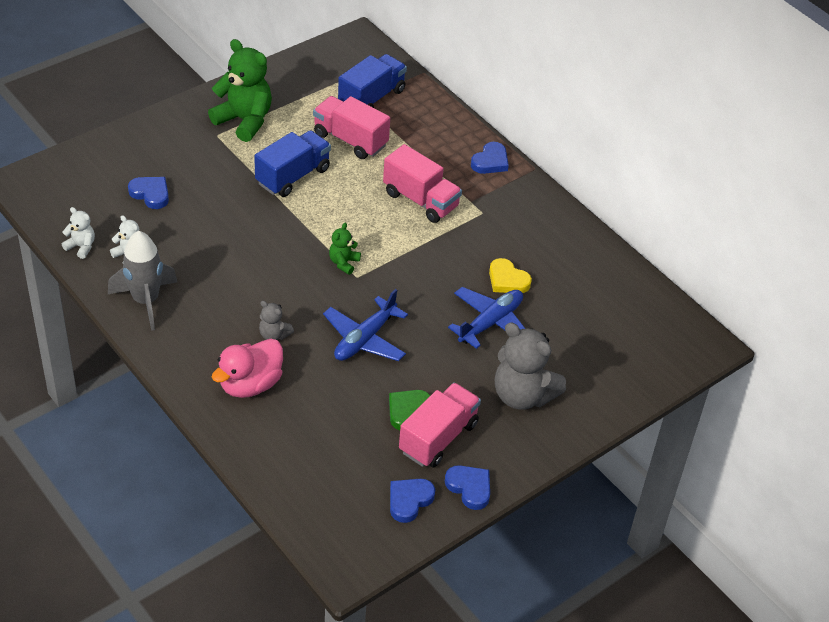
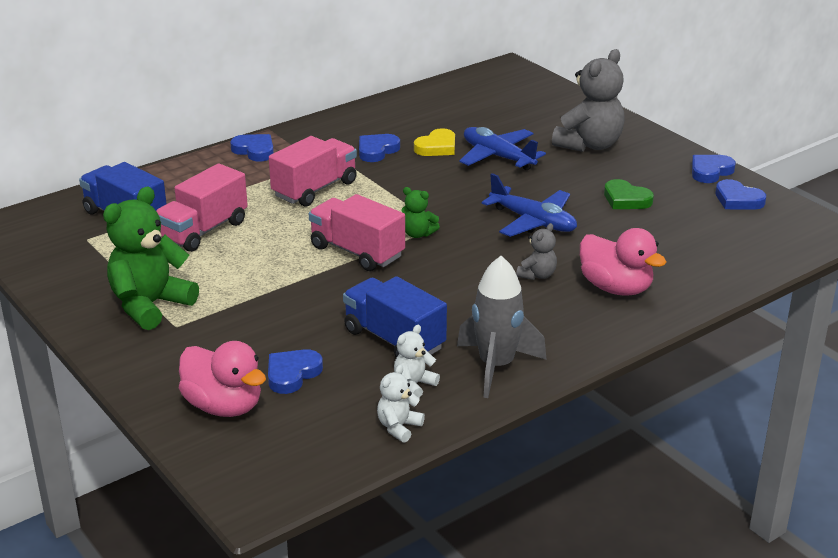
camera: 85 degrees left, 15 degrees down
(118, 163) = (224, 406): none -> pink duck
(293, 176) = (266, 268): blue truck -> blue truck (394, 339)
(438, 437) = (655, 185): pink truck -> pink truck (357, 252)
(496, 239) = (377, 151): none -> blue heart

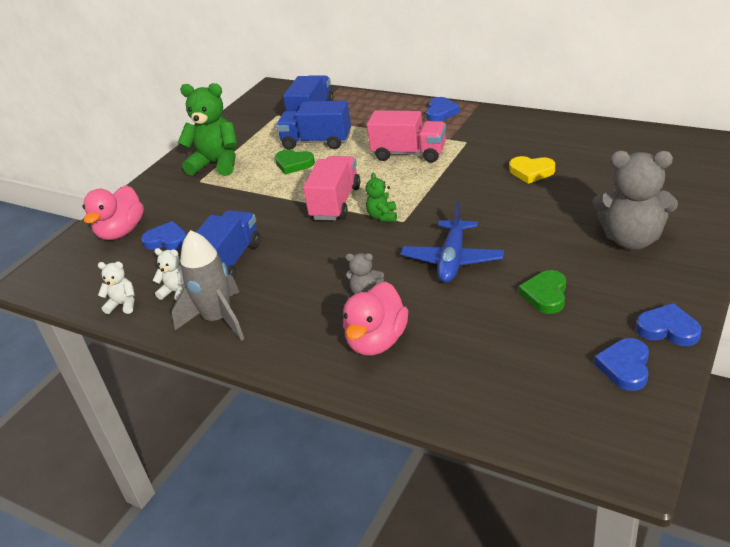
camera: 70 degrees right, 5 degrees up
(203, 231) = (317, 142): pink truck -> blue truck
(233, 256) = (294, 164): none -> green heart
(377, 151) = (494, 152): blue heart -> none
(498, 157) = (548, 203): blue plane -> none

